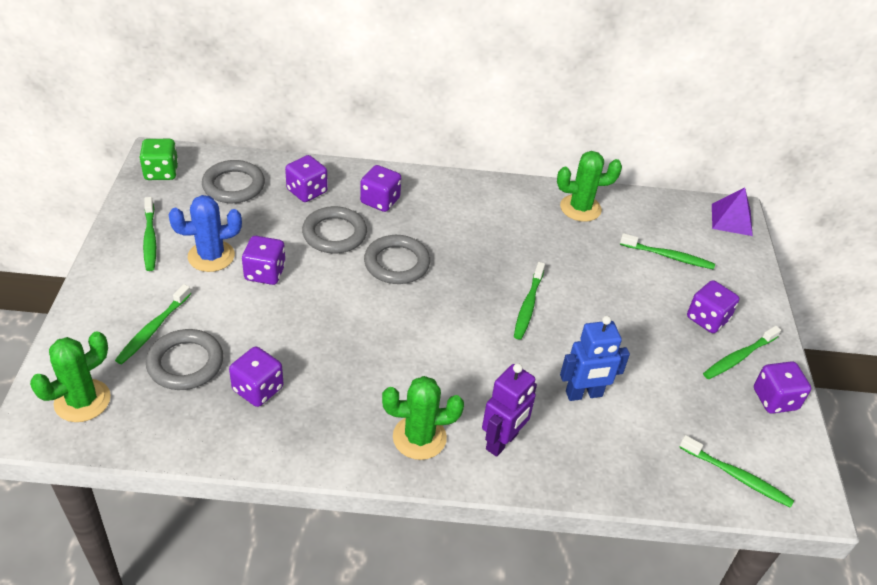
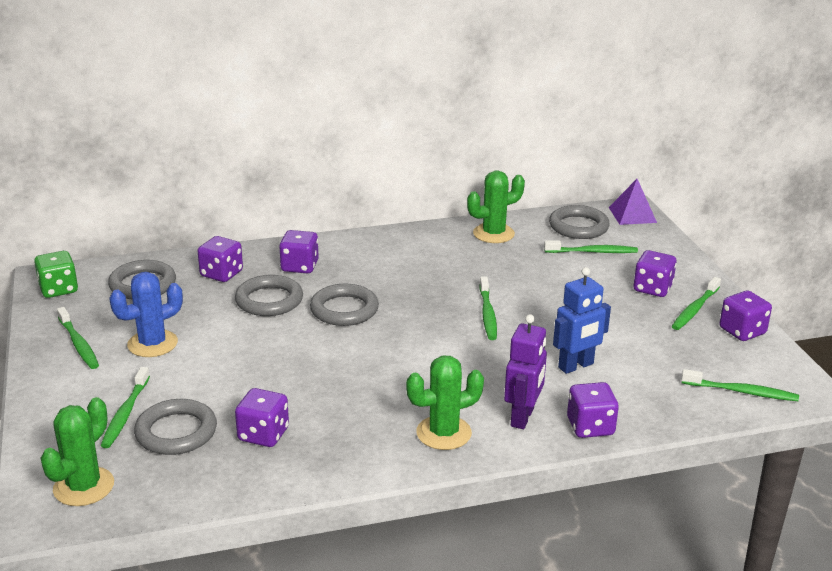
camera: 15 degrees left, 15 degrees down
(265, 273) = (216, 345): purple dice -> purple dice (590, 427)
(669, 221) = (578, 226): none -> grey ring

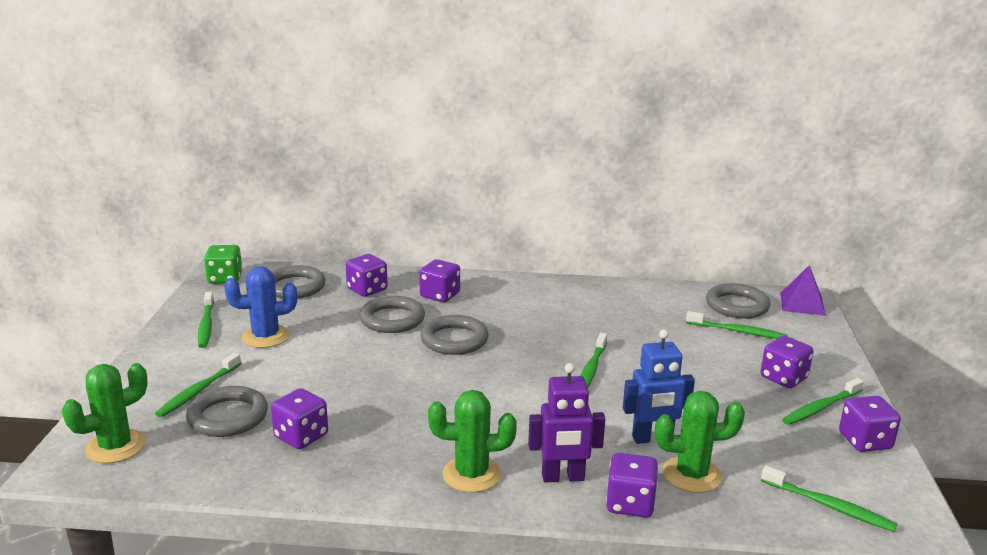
camera: 20 degrees right, 5 degrees down
(493, 234) = (644, 298): green cactus -> green cactus (692, 475)
(523, 417) = (563, 477): purple robot -> purple robot turned 45 degrees clockwise

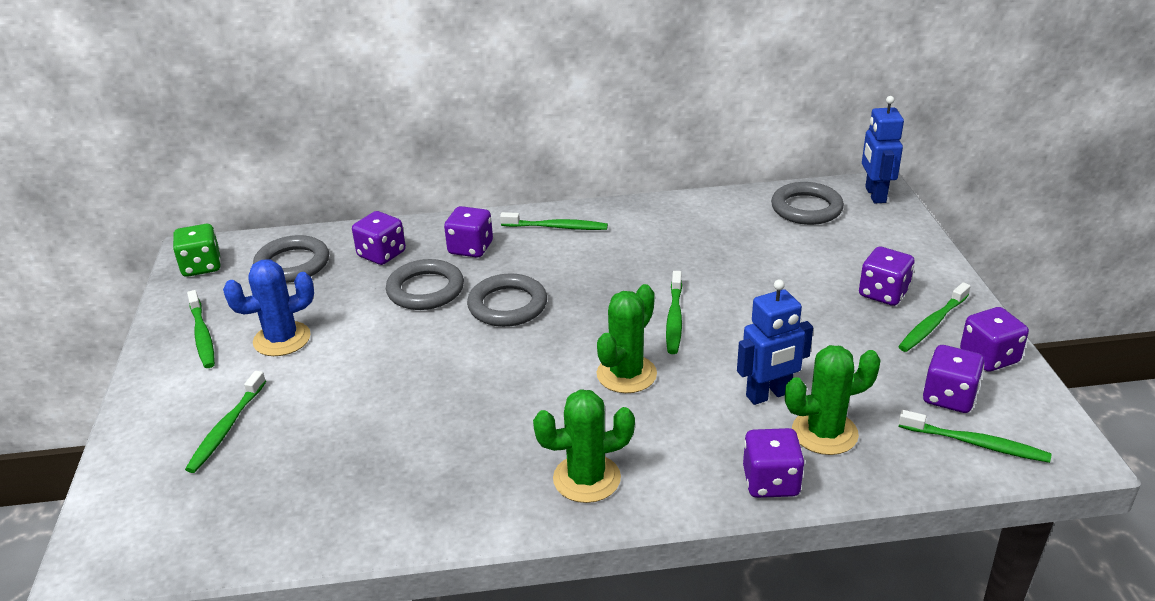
camera: 10 degrees left, 10 degrees up
(115, 446) = (152, 523): green cactus -> green cactus (626, 374)
(228, 416) = (275, 456): grey ring -> none
(301, 436) = (373, 466): purple dice -> purple dice (949, 397)
(563, 477) = (688, 463): purple robot -> none
(737, 331) = (817, 242): green toothbrush -> green toothbrush (556, 227)
(802, 304) = (875, 195): purple pyramid -> blue robot

